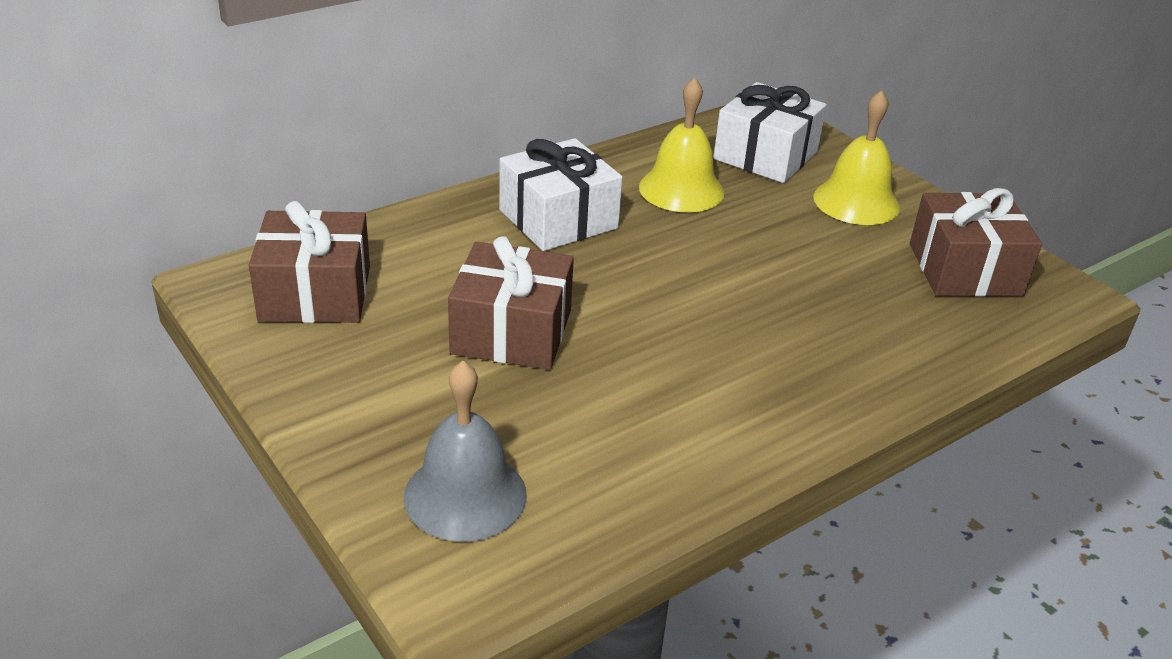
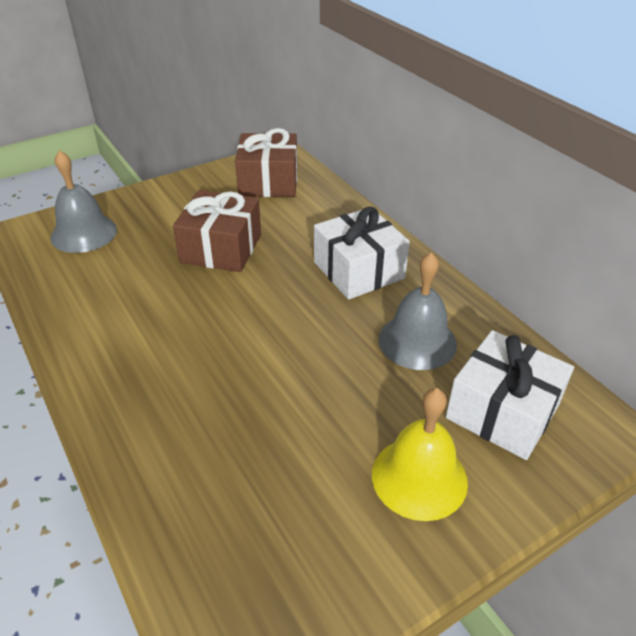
camera: 95 degrees right, 5 degrees up
(681, 189) = (417, 341): yellow bell -> grey bell
(965, 269) = (285, 555): brown gift -> none

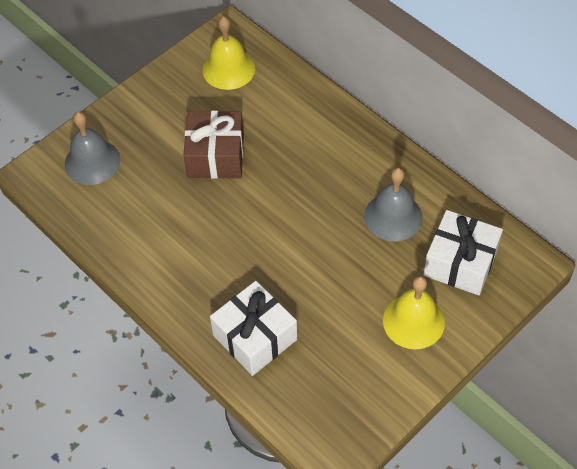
camera: 10 degrees left, 15 degrees up
(268, 182) = (228, 69): brown gift -> yellow bell
(358, 270) = (334, 157): white gift -> white gift (255, 337)

